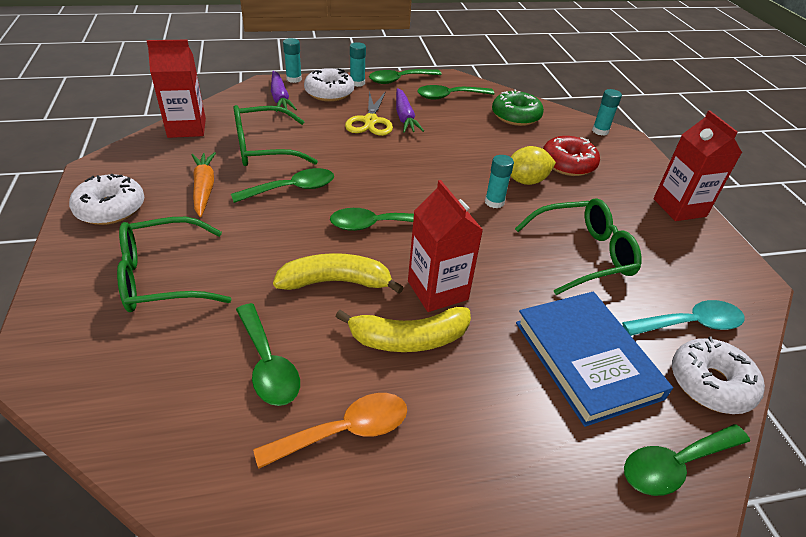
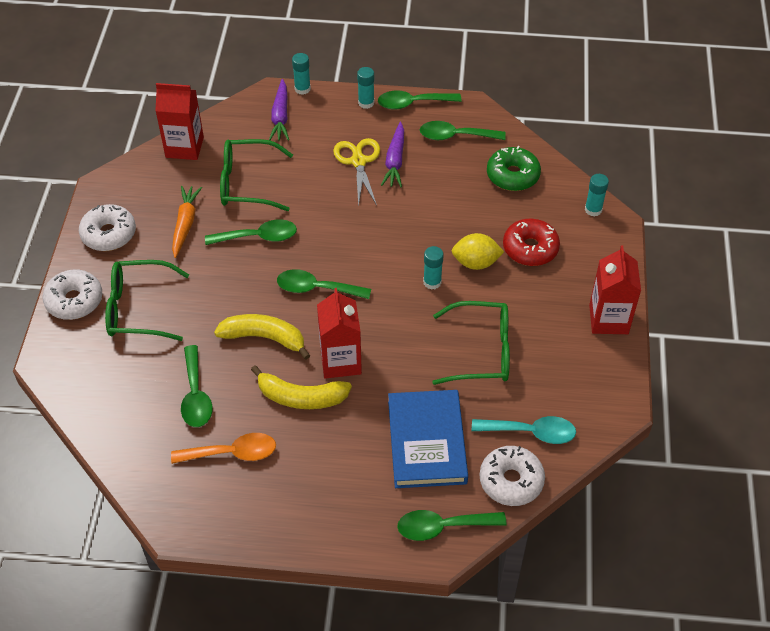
camera: 20 degrees right, 10 degrees up
(329, 93) = (332, 115): white donut -> white donut (74, 300)
(370, 121) = (358, 161): yellow scissors -> yellow scissors turned 150 degrees clockwise

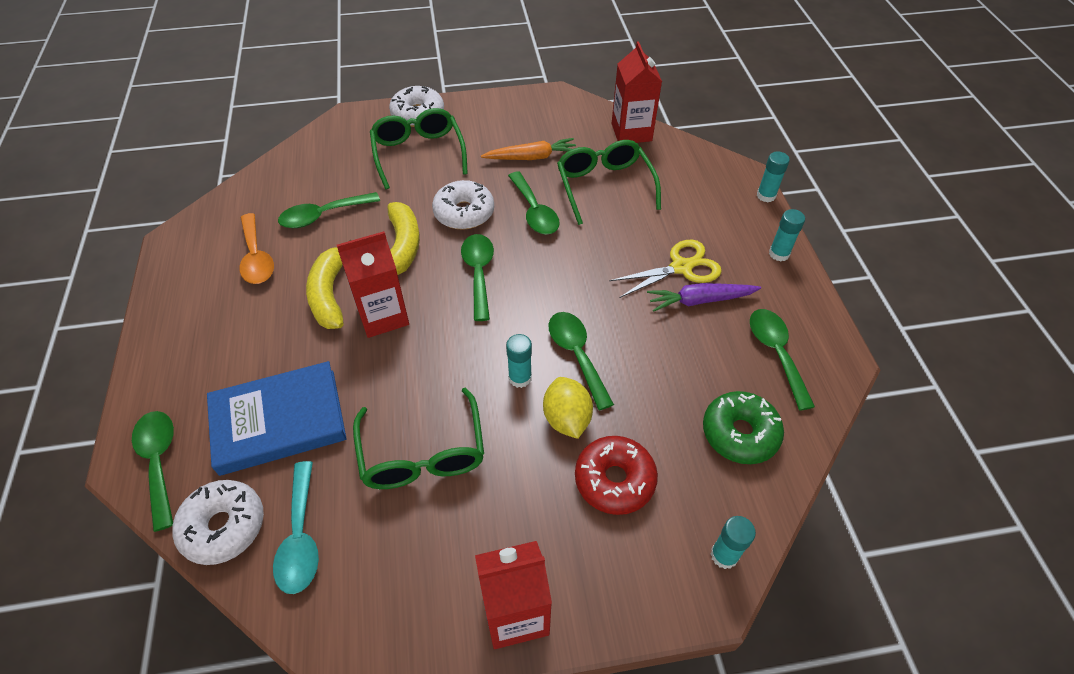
camera: 75 degrees right, 0 degrees up
(109, 234) = (501, 114): white donut -> white donut (464, 213)
(280, 116) = (713, 188): purple carrot -> none
(412, 103) = (806, 297): green spoon -> green spoon (576, 355)

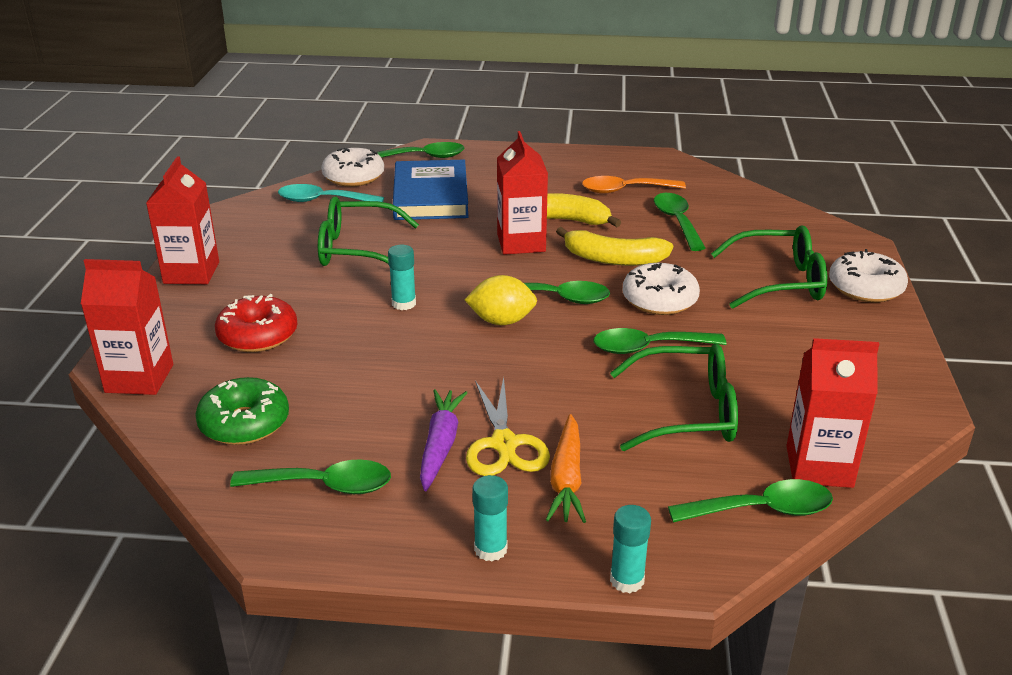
camera: 105 degrees right, 20 degrees down
(531, 157) = (762, 362): orange carrot -> orange carrot (566, 479)
(567, 419) = (340, 321): yellow lemon -> yellow lemon (501, 321)
(576, 355) = (412, 340): green spoon -> green spoon (762, 510)
(724, 555) = (139, 378): turquoise glue stick -> red carton

